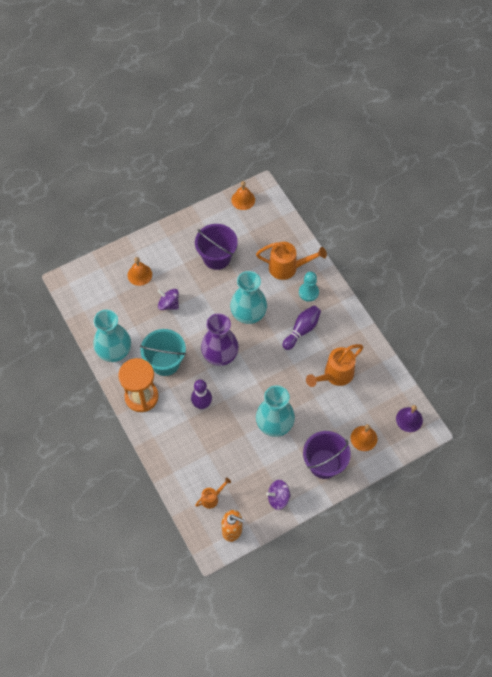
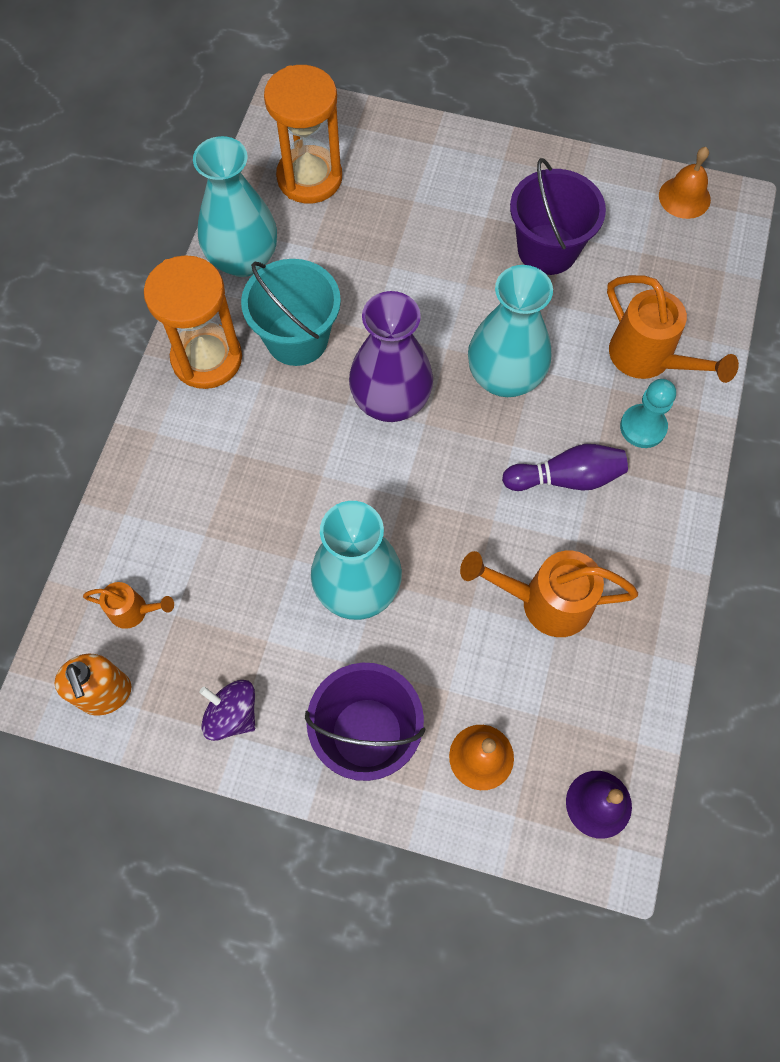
camera: 45 degrees right, 5 degrees up
(105, 301) = (309, 178): none -> orange hourglass
(139, 274) = (401, 181): orange bell -> none
(169, 304) = (397, 258): purple spinning top -> none
(202, 404) = (280, 451): purple bowling pin -> none

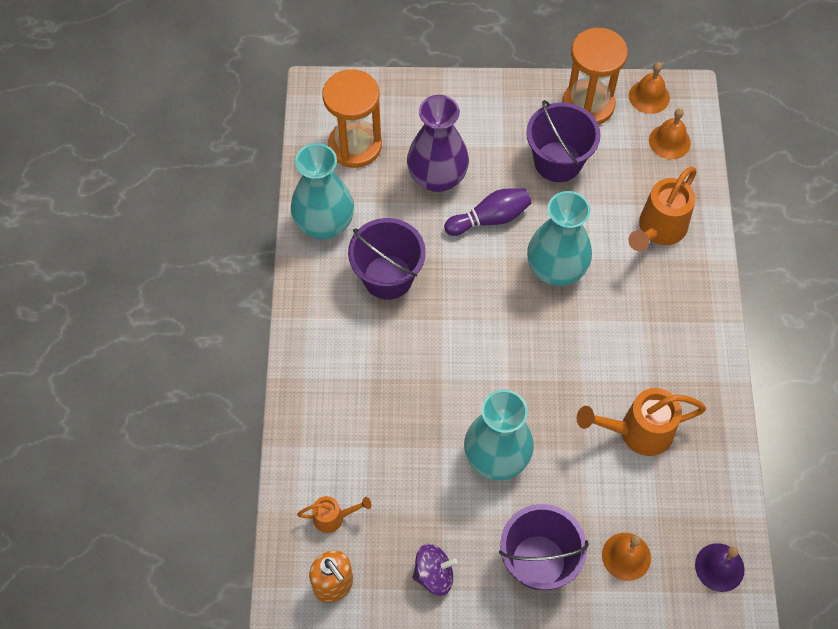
camera: 15 degrees left, 5 degrees down
(207, 358) = (322, 309): orange hourglass -> orange hourglass (588, 105)
(232, 714) = (434, 574): purple spinning top -> purple spinning top turned 150 degrees clockwise
(297, 338) = (388, 277): turquoise bucket -> purple bucket
(391, 400) = (476, 308): purple vase -> purple vase (437, 177)
(566, 478) = (625, 335): purple bowling pin -> purple bowling pin (490, 218)
(643, 427) = (670, 283): turquoise pawn -> none
(648, 359) = (658, 230): orange watering can -> orange watering can turned 90 degrees clockwise
(694, 256) = (669, 141): none -> orange bell

